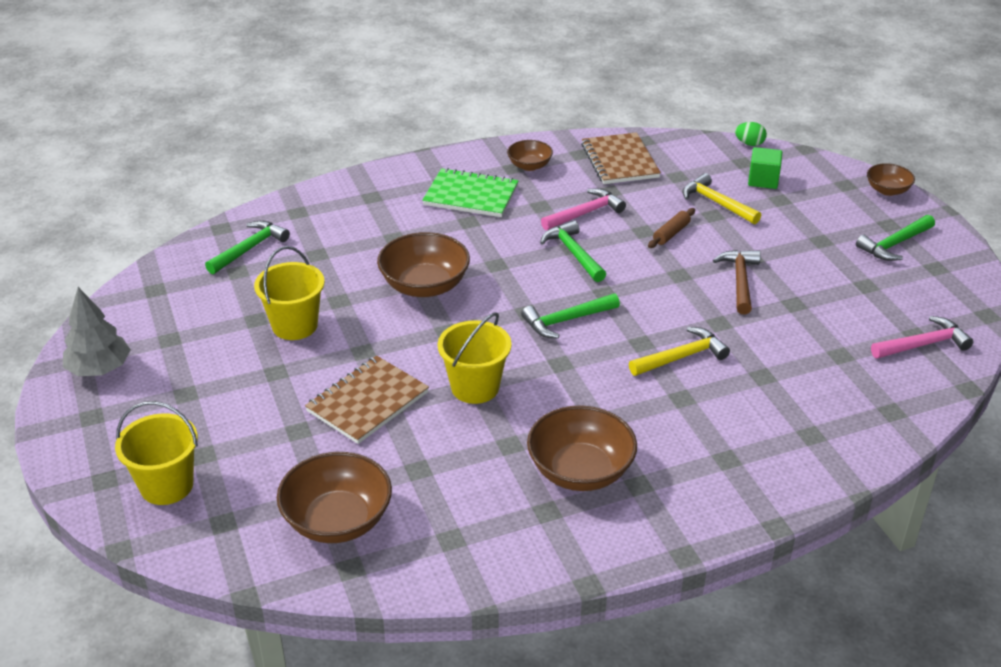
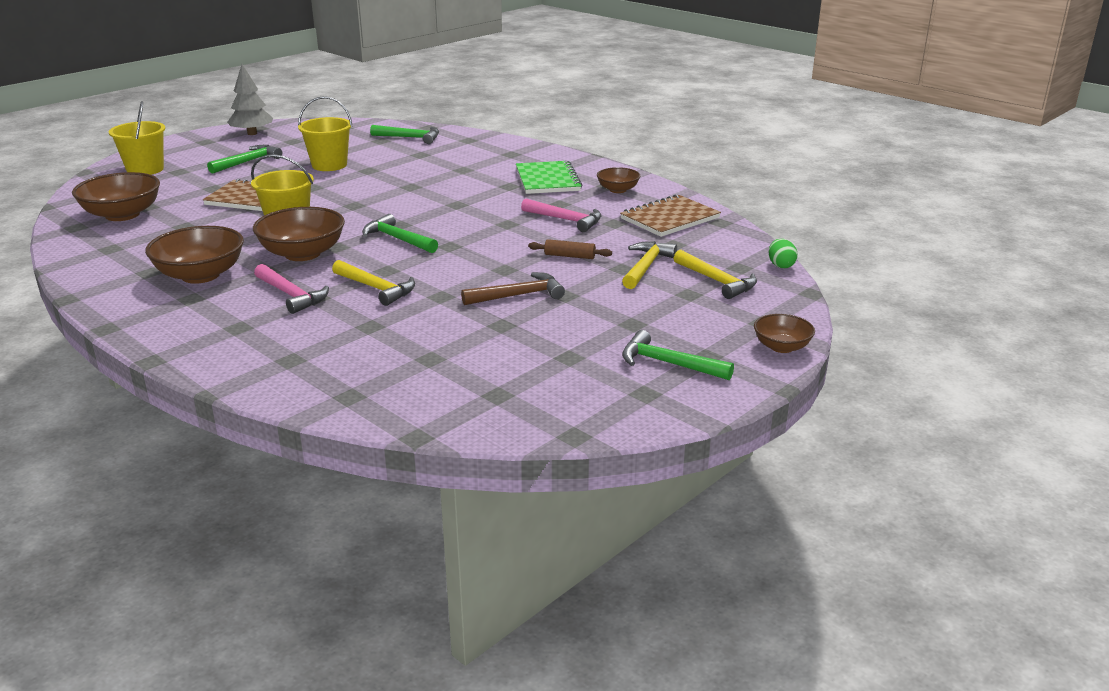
camera: 65 degrees right, 10 degrees down
(424, 285) = (407, 189): brown bowl -> brown bowl (302, 253)
(573, 253) = (499, 226): green hammer -> green hammer (248, 162)
(763, 180) = (716, 281): green cube -> yellow hammer
(923, 344) = (482, 401): pink hammer -> pink hammer (291, 295)

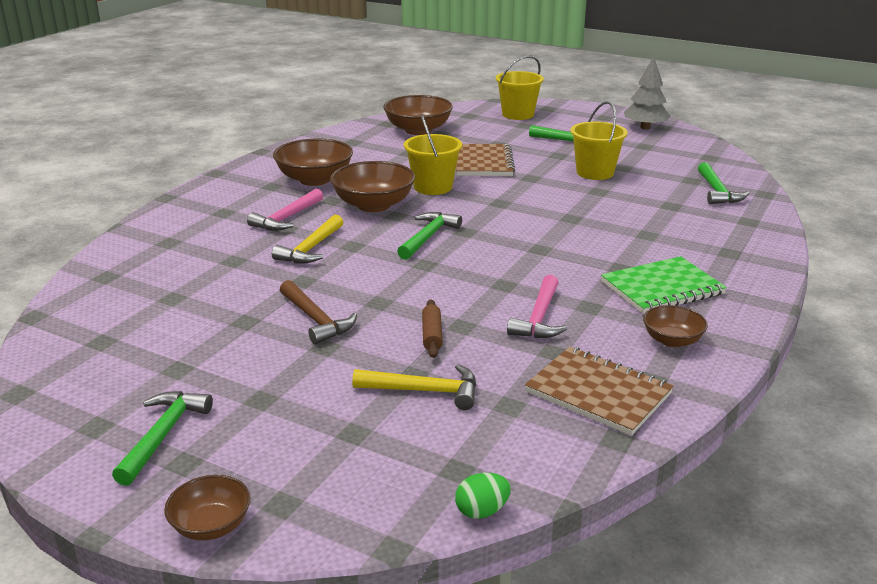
camera: 75 degrees right, 0 degrees up
(716, 281) = (401, 452): yellow hammer -> none

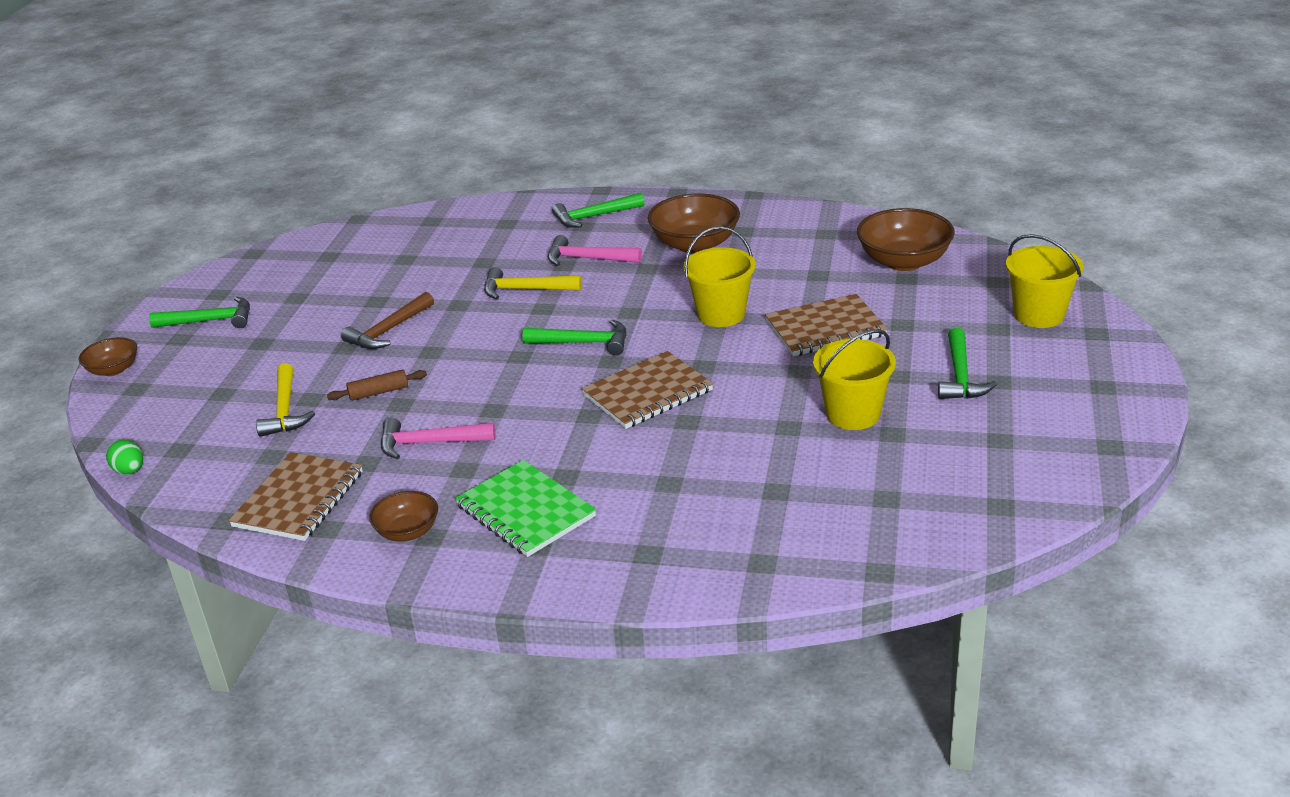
camera: 75 degrees right, 5 degrees up
(373, 205) = (648, 293): brown bowl -> none
(524, 225) = (648, 393): none -> brown notebook
(645, 128) = (1088, 429): grey tree -> none
(717, 191) = (856, 525): green hammer -> green hammer (594, 216)

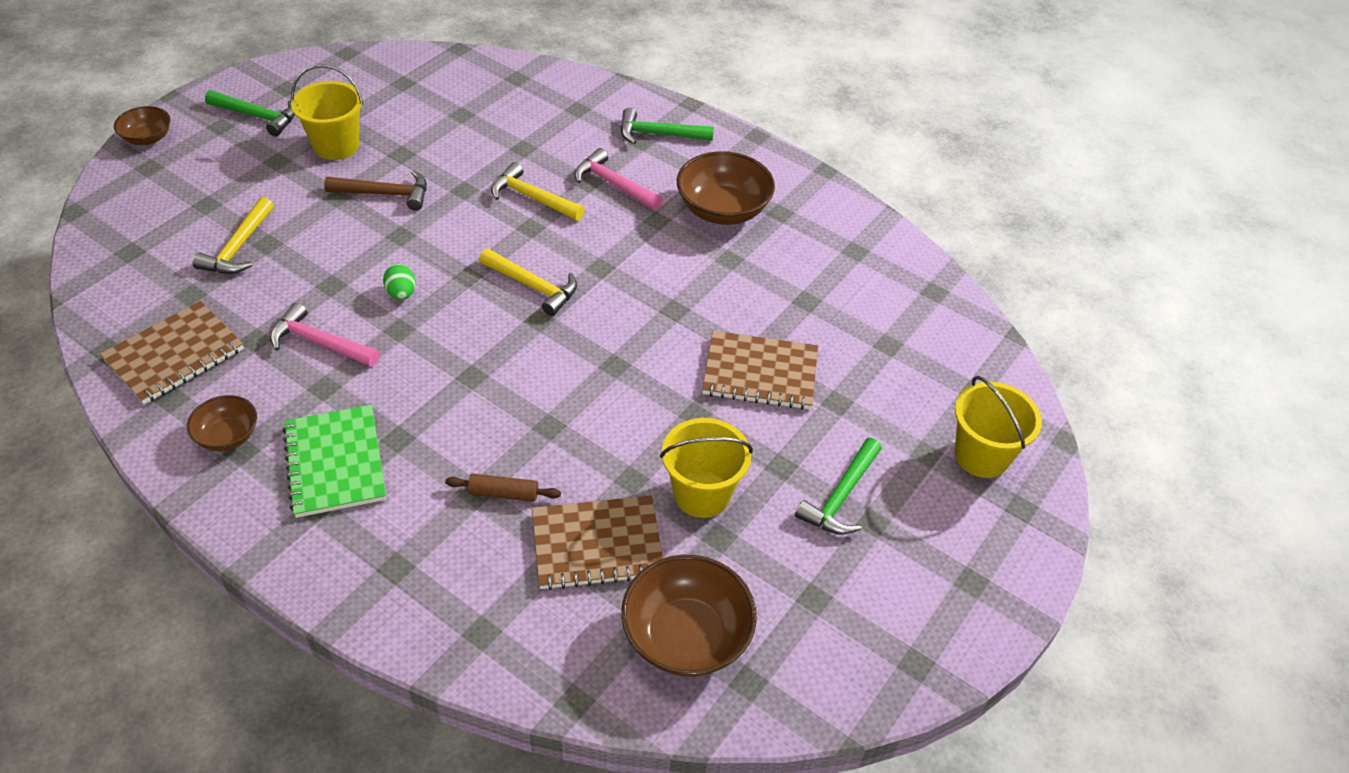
camera: 20 degrees right, 15 degrees up
(130, 471) = (78, 257): green egg -> green egg (401, 293)
(378, 392) = (324, 263): brown rolling pin -> brown rolling pin (503, 493)
(388, 330) = (385, 194): brown hammer -> brown hammer turned 150 degrees counterclockwise
(583, 343) = (533, 286): green hammer -> yellow hammer
(648, 393) = (541, 375): brown notebook -> brown notebook (597, 545)
(721, 314) = (679, 309): yellow bucket -> yellow bucket (336, 146)
(904, 261) = (902, 322): brown bowl -> brown bowl (686, 636)

